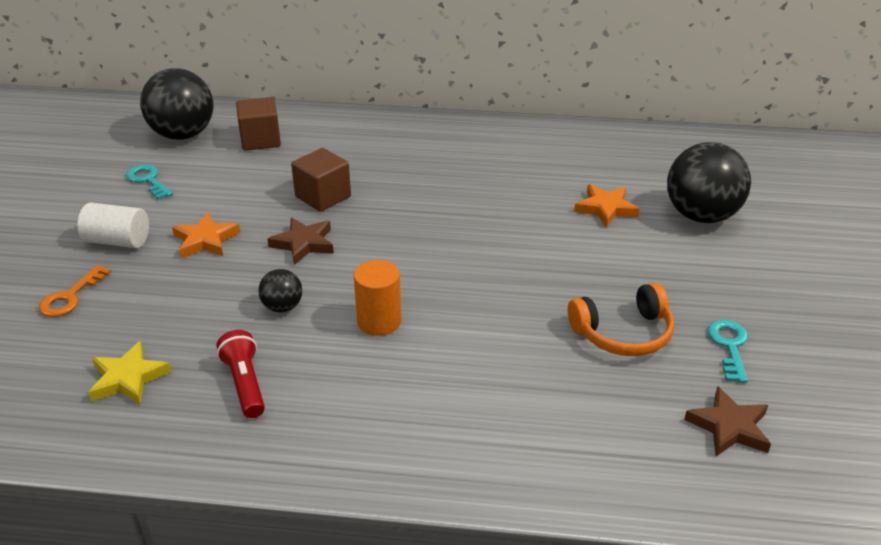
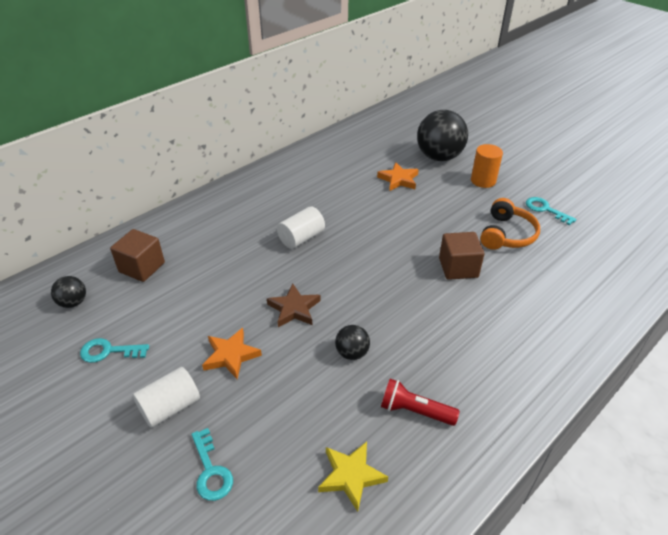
camera: 50 degrees left, 5 degrees up
(70, 297) = (211, 471): orange key -> turquoise key
(183, 135) = (73, 302): black ball -> black ball, size x0.48
(323, 197) = (252, 273): brown cube -> brown cube (458, 268)
(379, 321) = (410, 317): orange cylinder -> orange cylinder (483, 181)
(411, 197) = (301, 238): none -> white cylinder
(729, 427) = (601, 244): brown star -> none

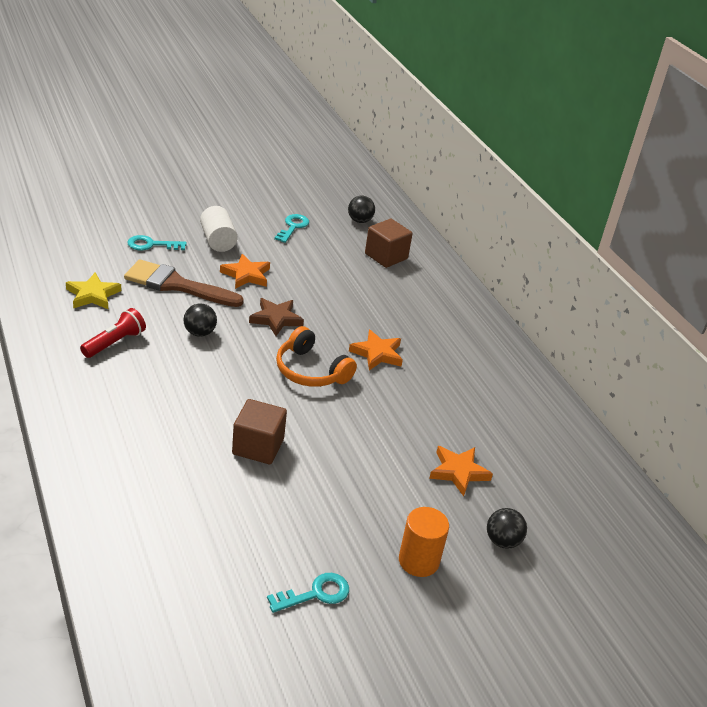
camera: 105 degrees right, 5 degrees down
(283, 405) = (177, 285): none -> brown brush
(301, 238) = (377, 353): white cylinder -> orange star
(439, 157) = (502, 541): black ball -> black ball, size x0.48
(507, 234) = (288, 520): orange headphones -> orange headphones (311, 371)

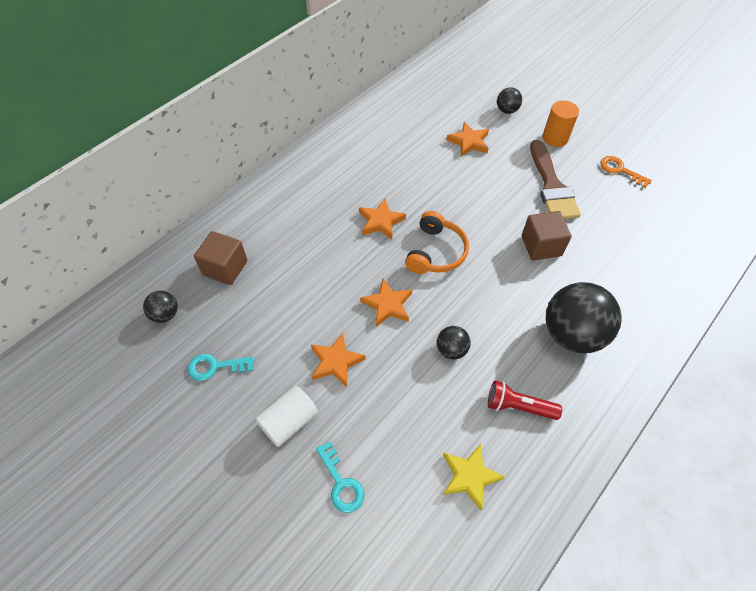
camera: 110 degrees left, 20 degrees up
(142, 409) = (572, 334): none -> black ball
(177, 285) = (396, 411): brown brush -> brown brush (551, 186)
(276, 319) = (387, 305): brown star -> orange star
(316, 593) = (620, 170): turquoise key -> orange key

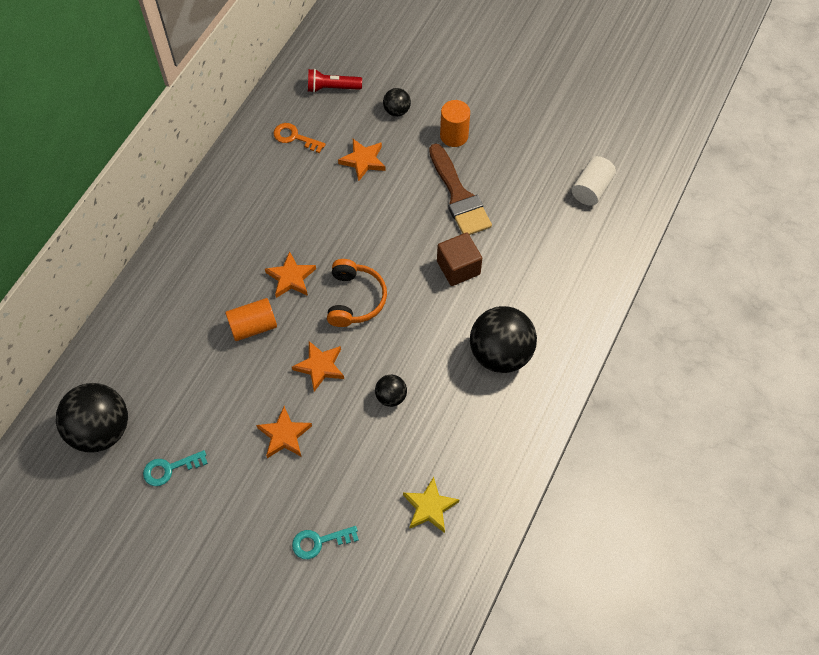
camera: 15 degrees left, 5 degrees up
(165, 314) = (101, 430): black ball -> black ball, size x2.09
(225, 268) = (145, 367): brown cube -> none
(289, 421) = (256, 501): white cylinder -> white cylinder (591, 189)
(334, 255) = (253, 326): none -> orange cylinder
(341, 483) = (319, 542): turquoise key -> turquoise key turned 120 degrees clockwise
(518, 406) = (462, 435): red flashlight -> red flashlight (332, 88)
(620, 170) = (526, 161): orange key -> orange key (294, 137)

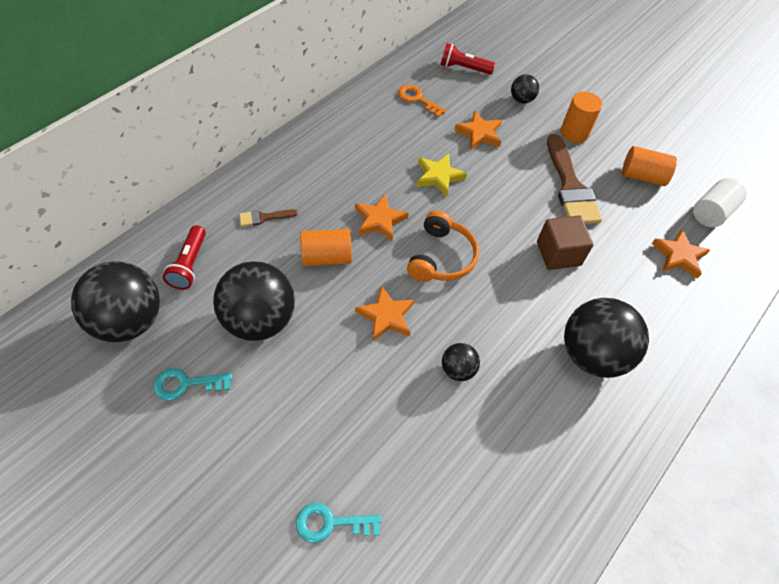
camera: 10 degrees right, 5 degrees down
(134, 366) = (189, 264): none -> red flashlight
(185, 303) = (264, 217): none -> brown brush
(212, 399) = (260, 320): none -> black ball
(284, 435) = (326, 381): orange star -> orange star (679, 256)
(429, 507) = (476, 516): yellow star -> yellow star (439, 176)
(524, 167) = (642, 176): none -> orange cylinder

